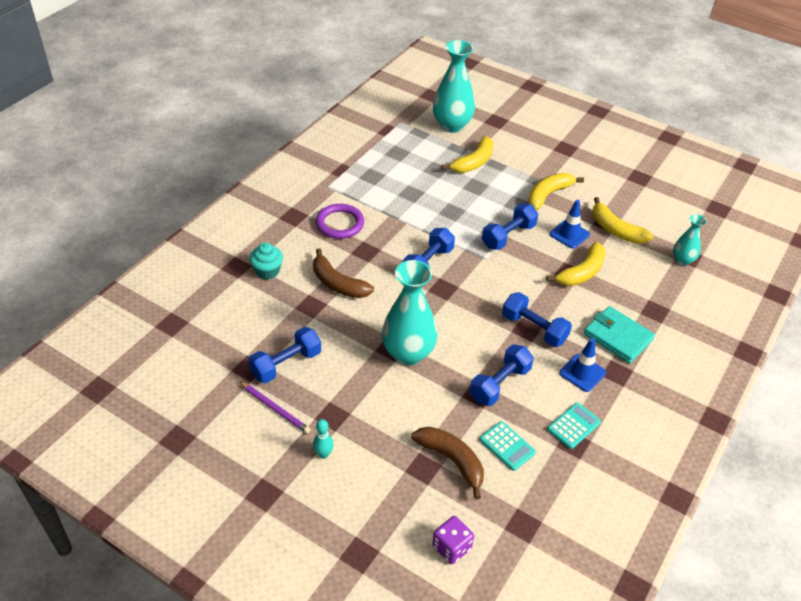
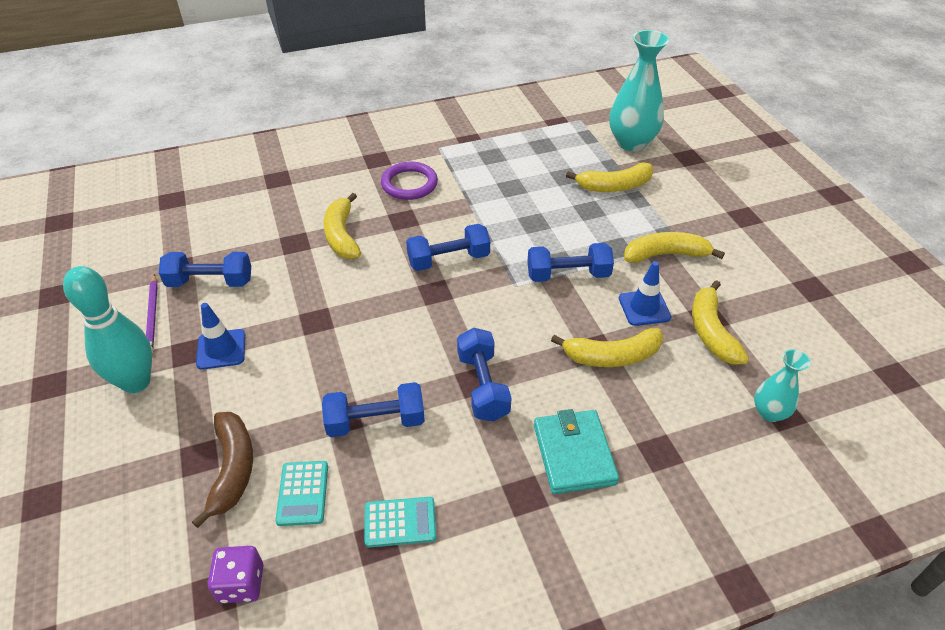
camera: 40 degrees right, 0 degrees up
(267, 271) = (297, 195): turquoise cupcake -> none
(323, 454) = (136, 382): turquoise bowling pin -> turquoise bowling pin, size x2.26
(338, 283) = (342, 235): brown banana -> yellow banana
(408, 353) = (324, 335): turquoise vase -> none
(451, 547) = (120, 560): purple dice -> purple dice (241, 583)
(582, 373) = (481, 468): blue traffic cone -> blue traffic cone (221, 349)

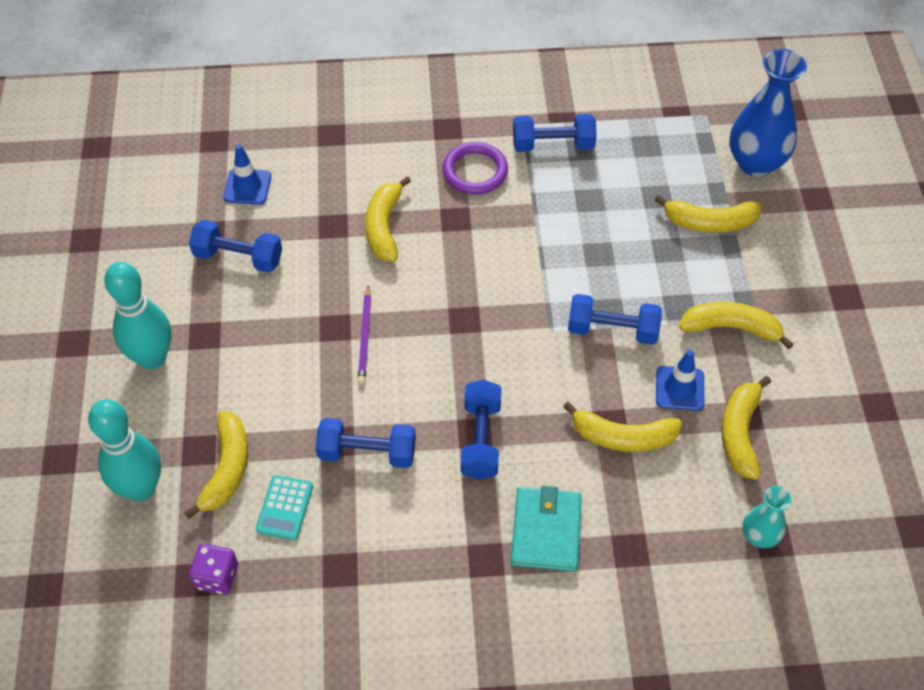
camera: 15 degrees right, 10 degrees up
(139, 510) = (141, 488): none -> turquoise bowling pin
(153, 315) = (177, 285): purple pencil -> purple pencil (365, 336)
(221, 349) = (236, 340): blue traffic cone -> blue traffic cone (247, 187)
(232, 469) = (227, 469): brown banana -> yellow banana
(400, 522) = (365, 557): turquoise calculator -> none
(448, 260) = (490, 282): blue dumbbell -> blue dumbbell (553, 145)
(631, 142) = (755, 163): turquoise vase -> blue vase

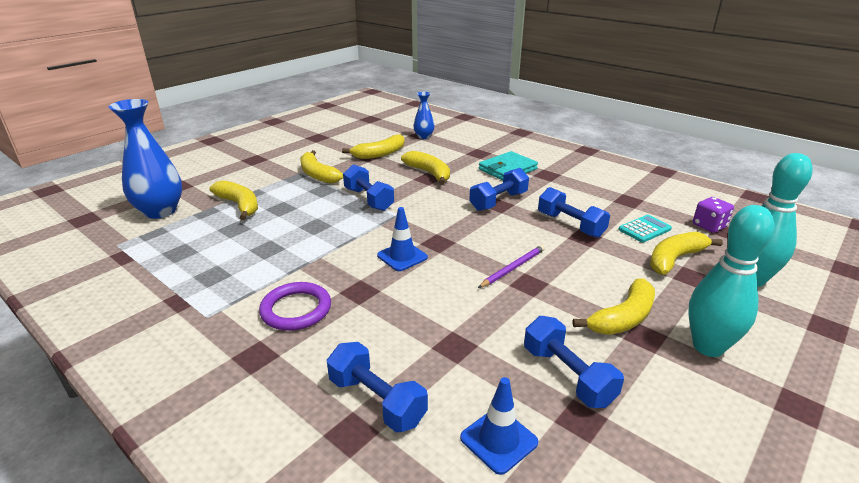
camera: 135 degrees left, 25 degrees down
(384, 227) = (415, 318): yellow banana -> yellow banana (623, 318)
(553, 145) = (220, 290): blue dumbbell -> blue dumbbell (376, 401)
(679, 388) = (378, 172): blue traffic cone -> blue traffic cone (402, 256)
(759, 536) = (424, 137): turquoise vase -> blue vase

